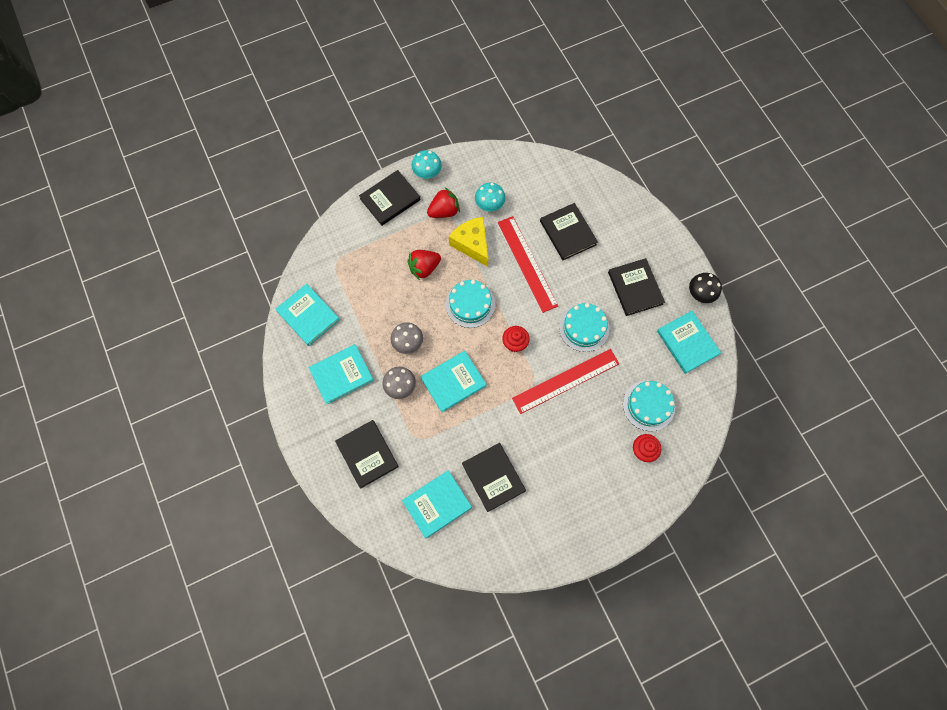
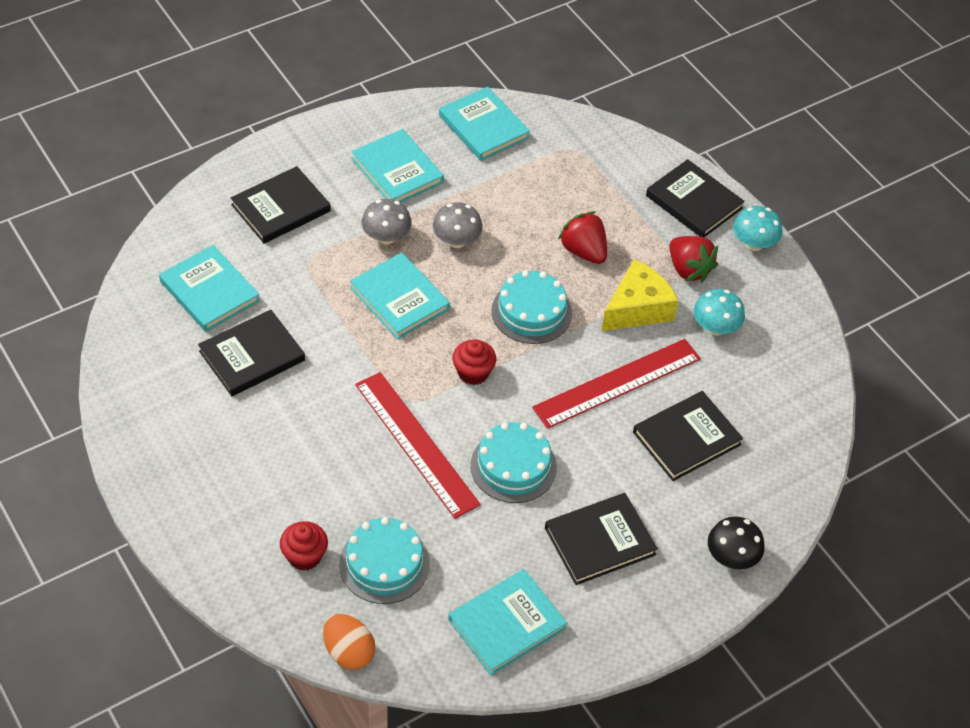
camera: 80 degrees right, 20 degrees down
(308, 315) = (483, 127): turquoise book -> turquoise book turned 75 degrees counterclockwise
(700, 293) = (607, 647): black mushroom -> black mushroom (731, 557)
(705, 429) = (348, 652): none -> orange egg

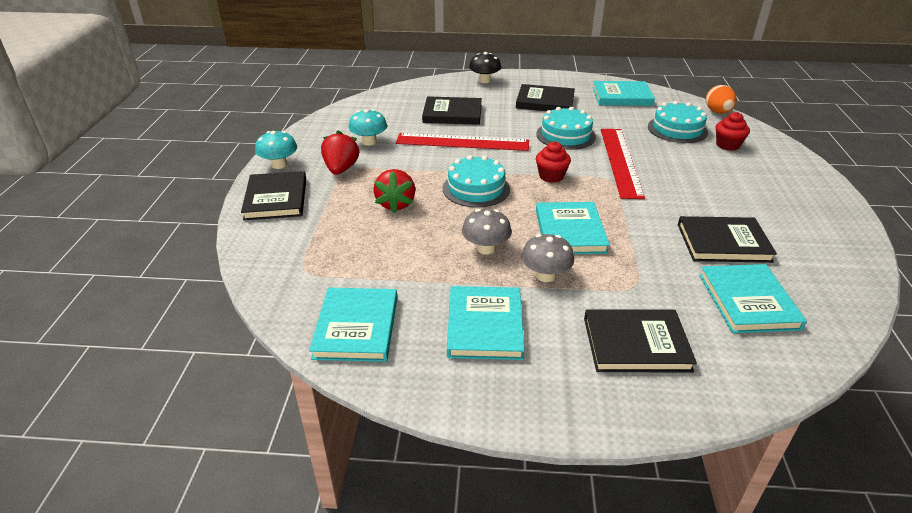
camera: 140 degrees left, 15 degrees down
(637, 308) = (402, 165): yellow cheese -> none

